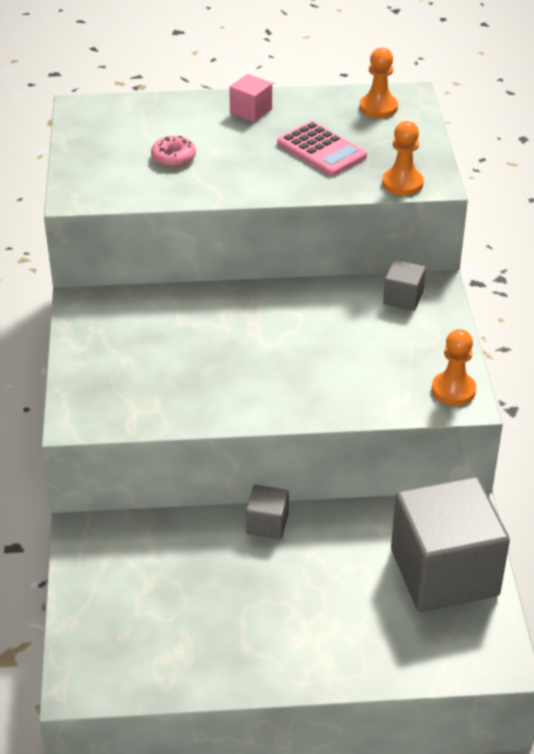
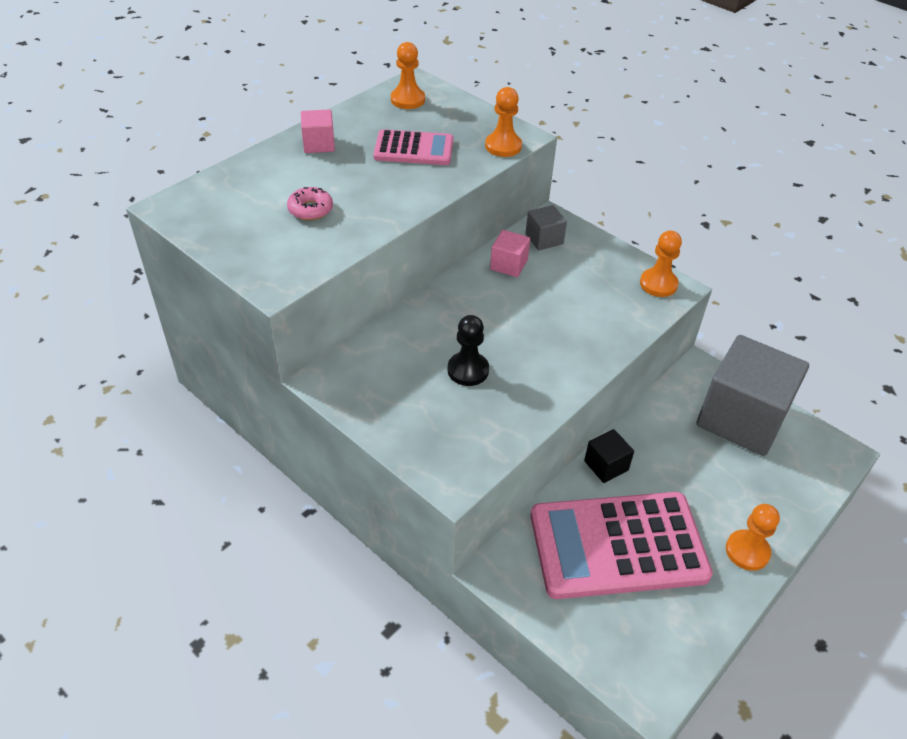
camera: 45 degrees left, 5 degrees up
(192, 357) = (468, 370): none -> black pawn
(195, 581) = (618, 545): none -> pink calculator
(267, 524) = (606, 465): grey cube -> black cube
(294, 662) = (747, 551): none -> orange pawn
(340, 301) = (508, 265): none -> pink cube

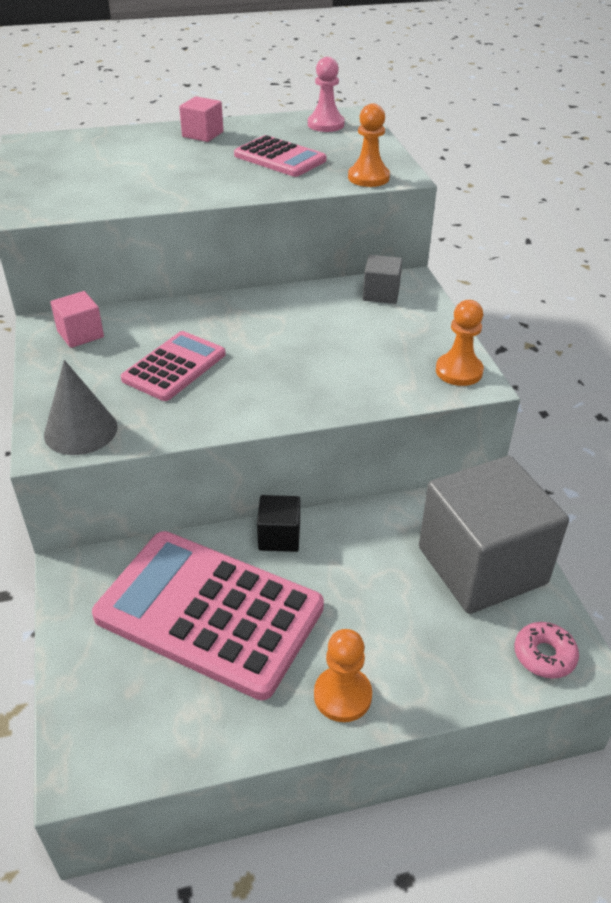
camera: 35 degrees right, 5 degrees down
(310, 209) = (130, 173): pink donut -> pink donut (544, 655)
(407, 100) = (326, 124): orange pawn -> pink pawn
(462, 458) = (80, 430): none -> grey cone
(468, 370) = (174, 367): black pawn -> pink calculator
(508, 265) = (319, 302): pink cube -> pink cube (80, 334)

